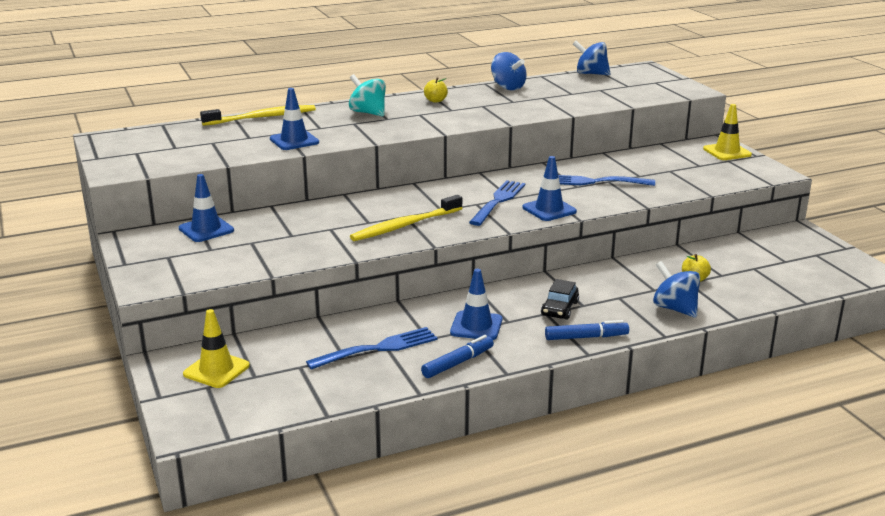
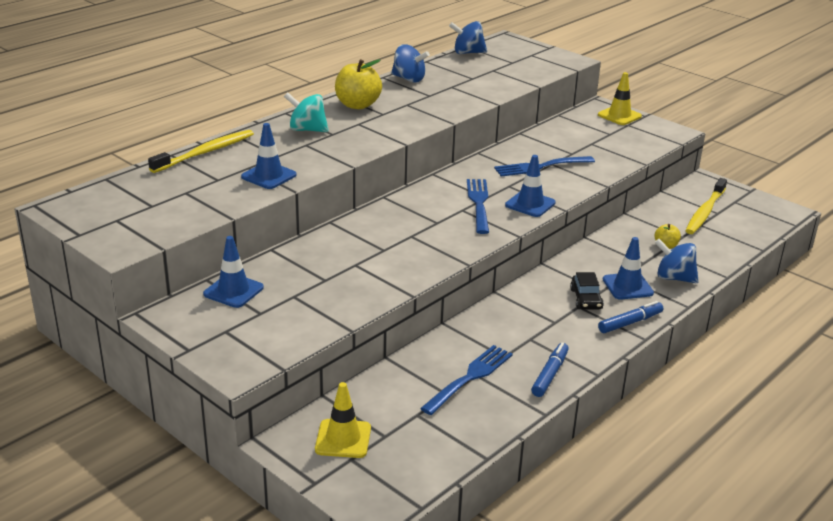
camera: 25 degrees left, 5 degrees up
(404, 226) = (421, 247): yellow toothbrush -> yellow toothbrush (704, 212)
(435, 100) = (357, 105): yellow apple -> yellow apple, size x1.95
(476, 326) = (533, 333): blue traffic cone -> blue traffic cone (627, 286)

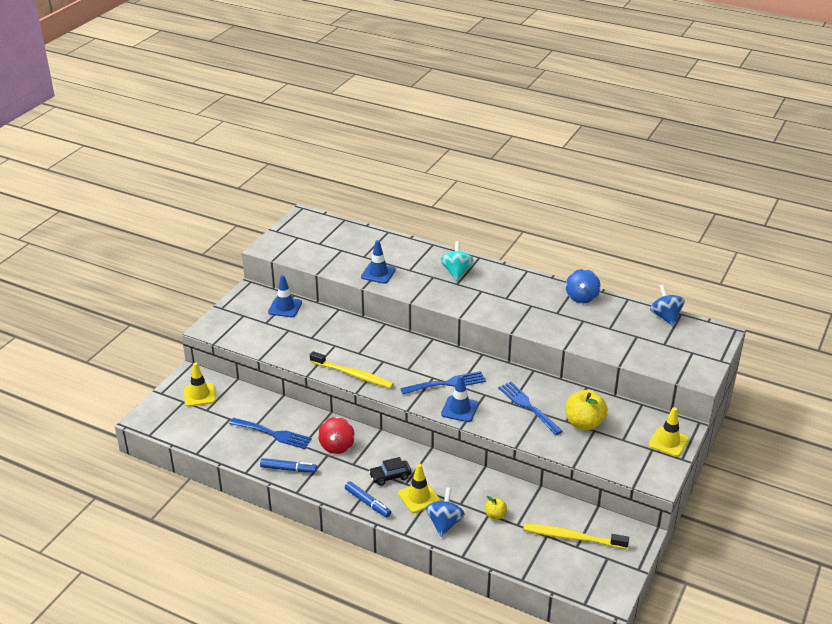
camera: 75 degrees right, 5 degrees up
(206, 152) = (398, 243): yellow toothbrush -> yellow toothbrush (353, 375)
(357, 105) = (513, 284): yellow apple -> yellow apple (584, 423)
(516, 328) = (337, 446): none -> red spinning top
(627, 286) = (419, 497): blue traffic cone -> yellow traffic cone

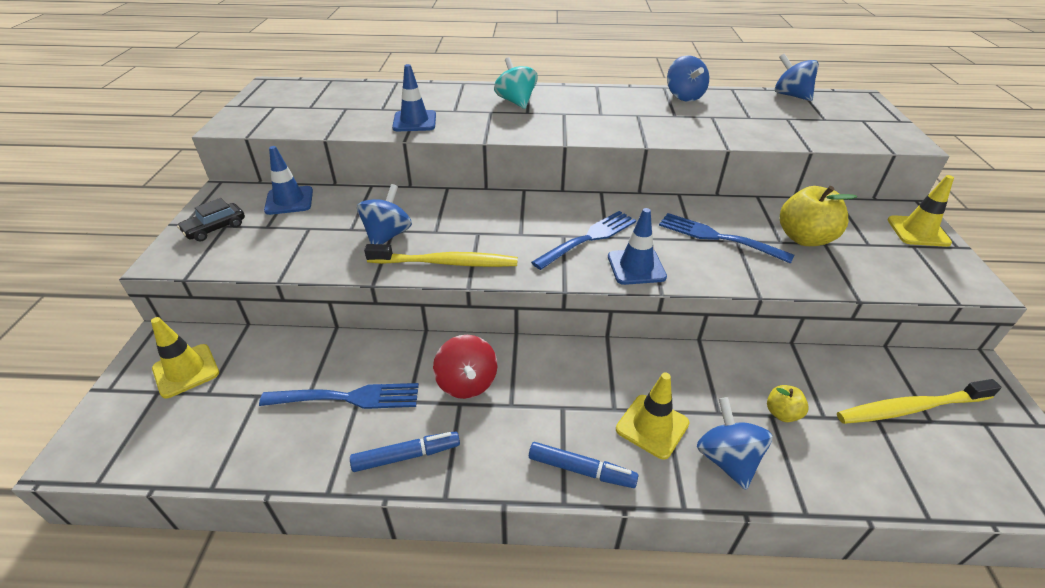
camera: 25 degrees left, 5 degrees up
(330, 348) = (387, 235): none -> blue spinning top
(390, 476) = (583, 406): black car -> black car (215, 228)

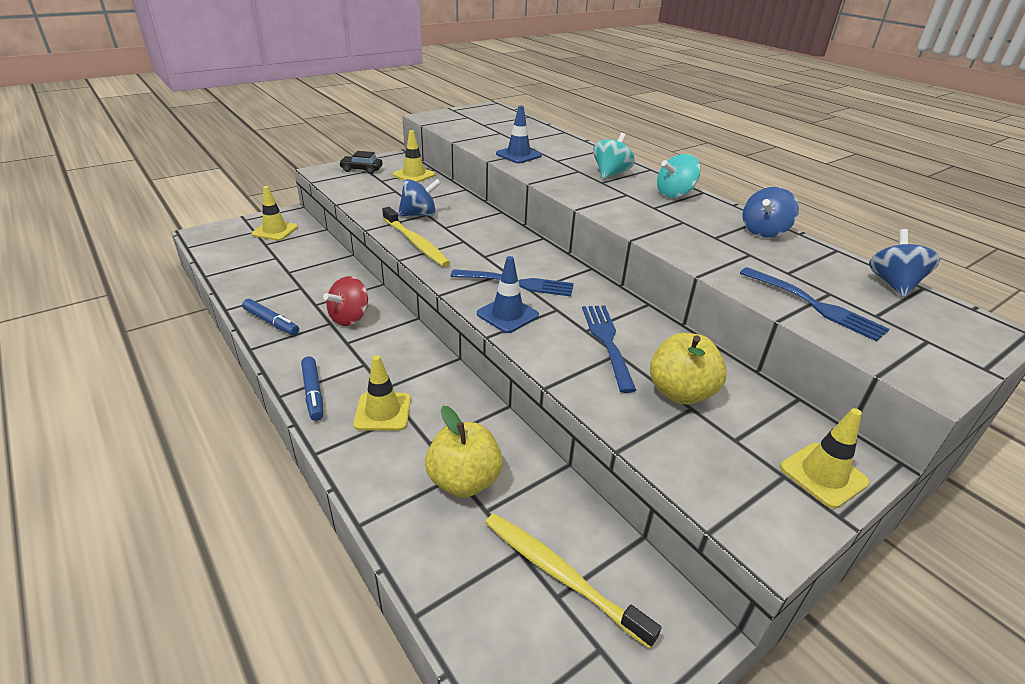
camera: 50 degrees right, 5 degrees down
(289, 201) = (414, 175): blue traffic cone -> yellow traffic cone
(348, 398) = (299, 284): blue fork -> blue fork (814, 305)
(587, 96) = (674, 194): none -> turquoise spinning top
(727, 459) = (381, 461): blue spinning top -> none
(782, 413) = (464, 481): yellow apple -> yellow apple, size x1.95

